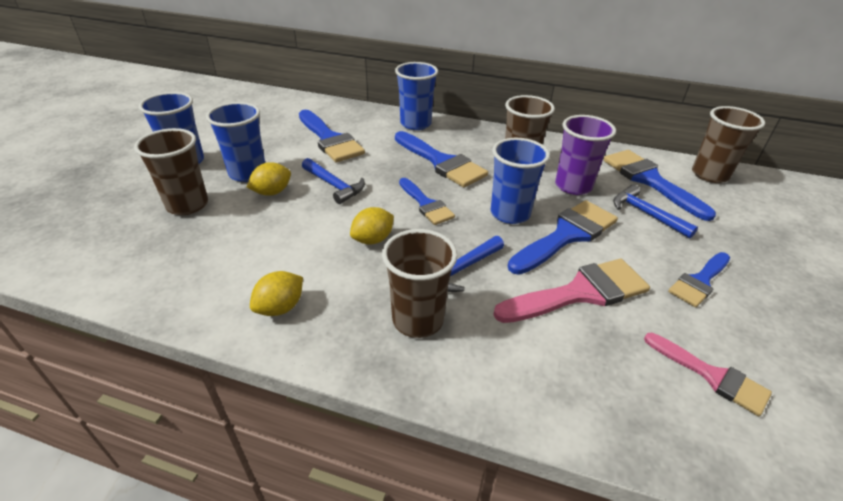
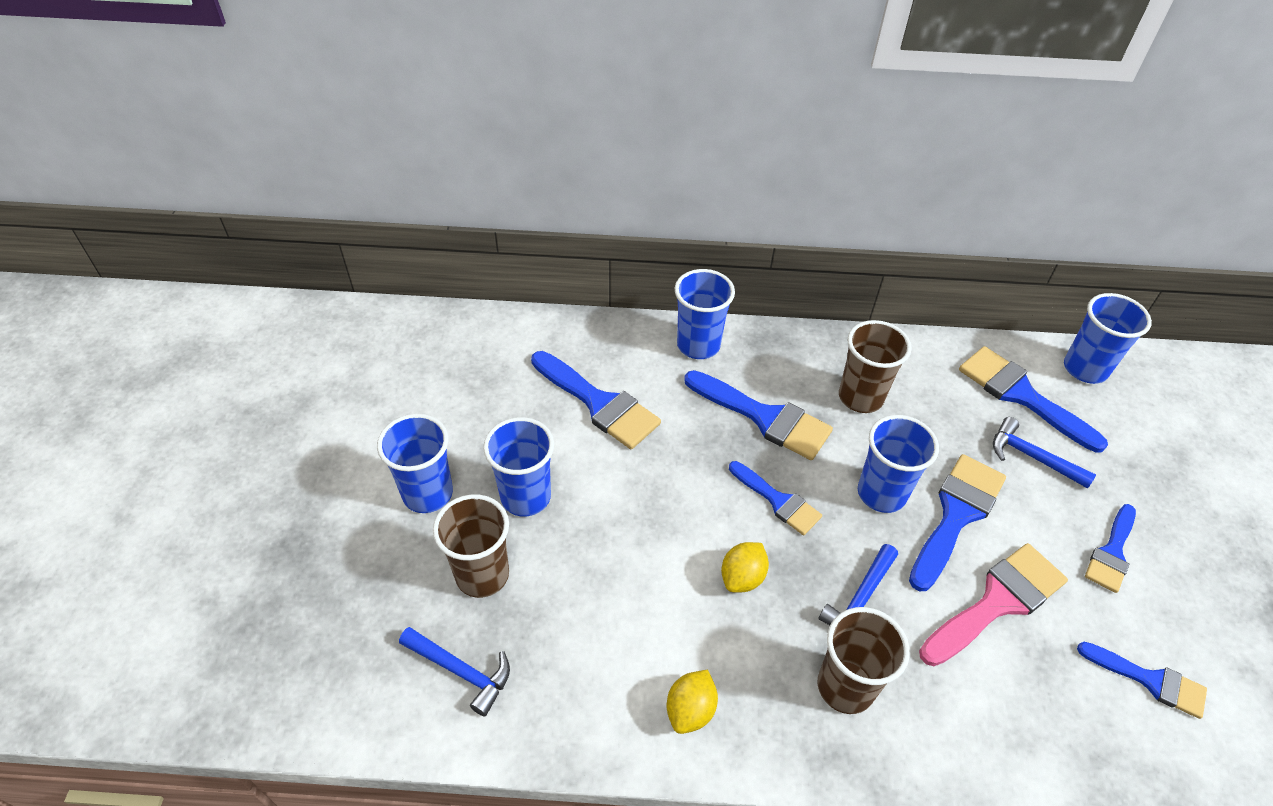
camera: 15 degrees left, 10 degrees up
(272, 192) = (578, 525): yellow lemon -> none
(334, 185) = (650, 493): blue hammer -> blue hammer (461, 671)
(573, 186) = (937, 426): purple cup -> none
(709, 175) = (1085, 369): brown cup -> blue cup
(712, 376) = (1150, 680): pink brush -> blue brush

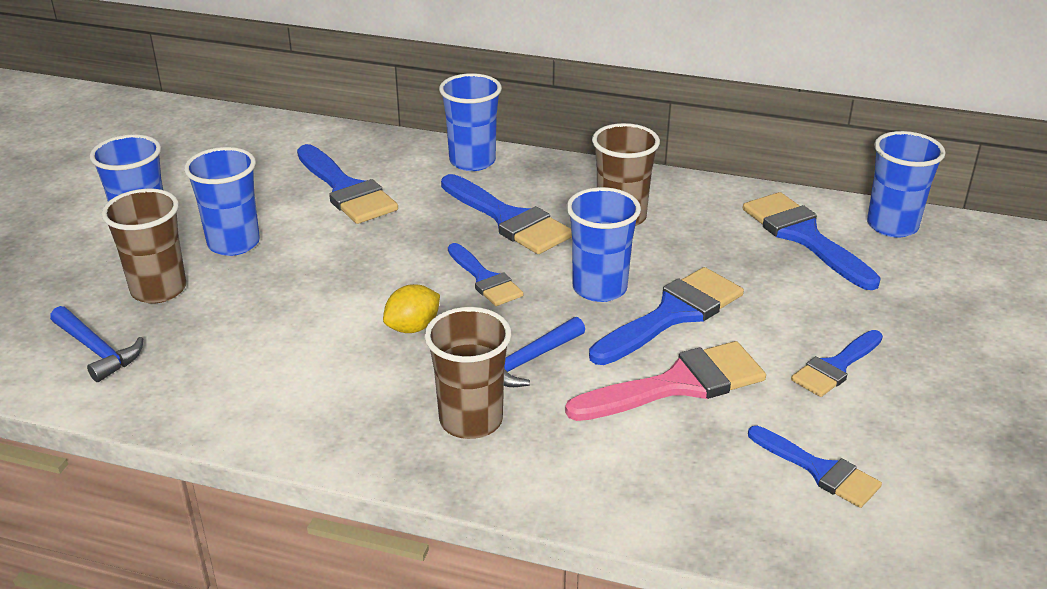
camera: 15 degrees right, 15 degrees down
(690, 710) = (300, 411): yellow lemon -> none
(1032, 457) = (787, 283): blue hammer -> none

